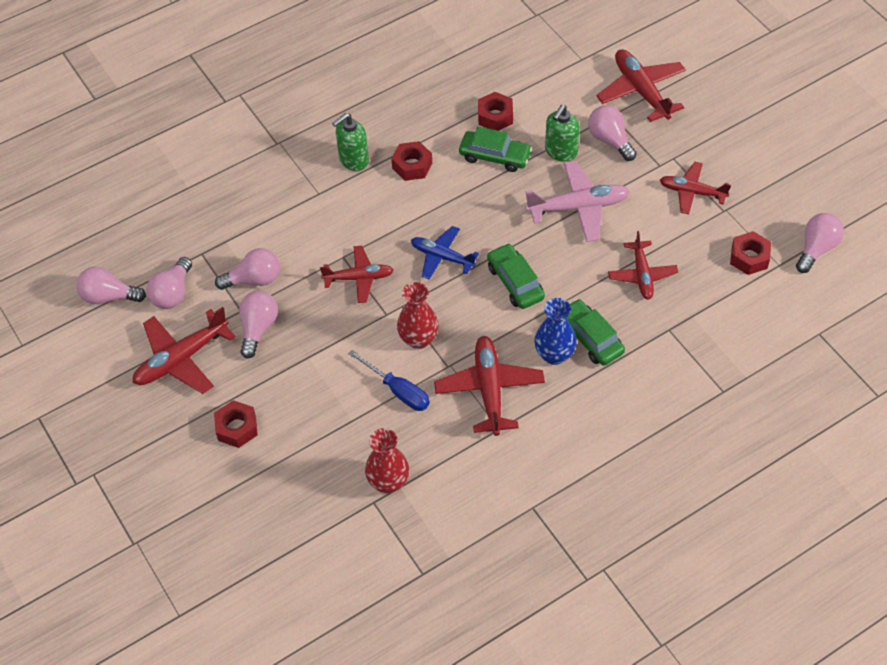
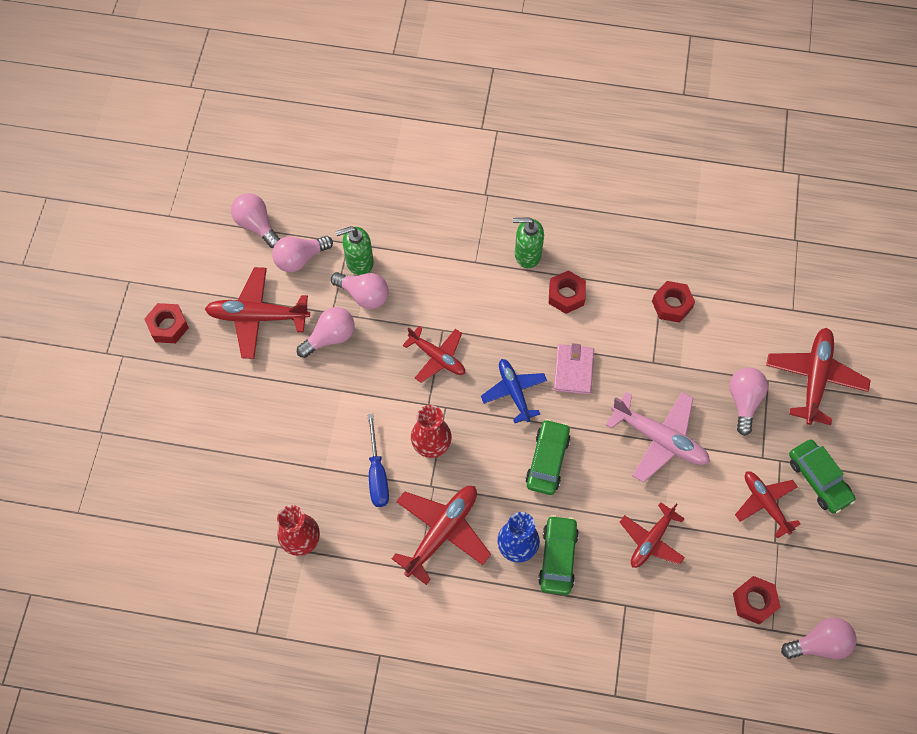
camera: 40 degrees right, 10 degrees up
(237, 428) = (243, 404): red nut -> red nut (168, 326)
(470, 210) = (573, 370): none -> pink wallet
(495, 156) = (637, 340): green car -> green car (818, 479)
(561, 151) = (693, 378): green soap dispenser -> green soap dispenser (359, 262)

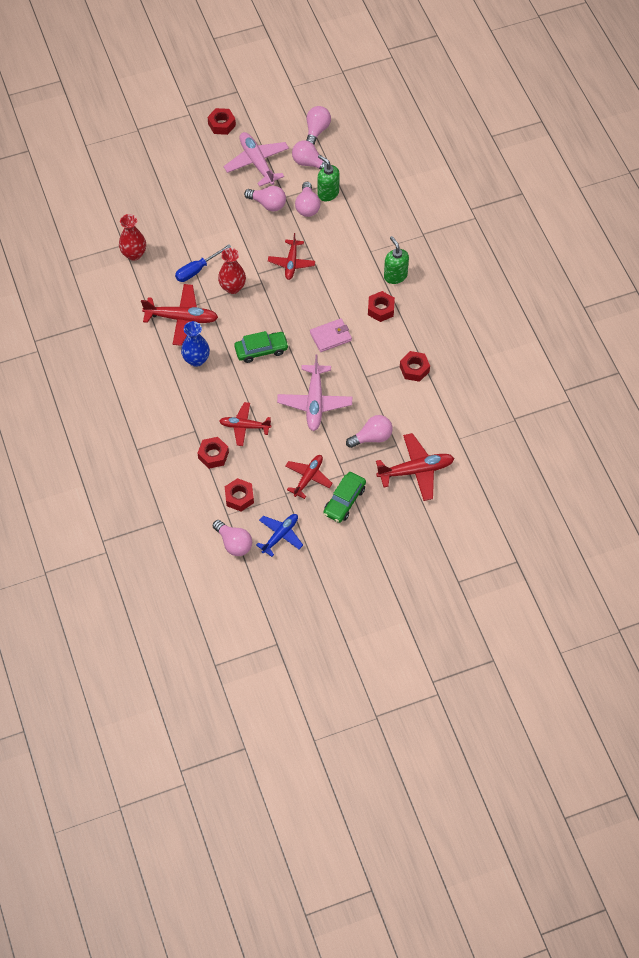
camera: 60 degrees right, 5 degrees down
(257, 316) = (257, 162): red plane -> pink plane
(514, 392) = (295, 312): blue plane -> blue plane (280, 535)
(558, 558) = (203, 383): green car -> none
(675, 601) = (213, 455): none -> red nut

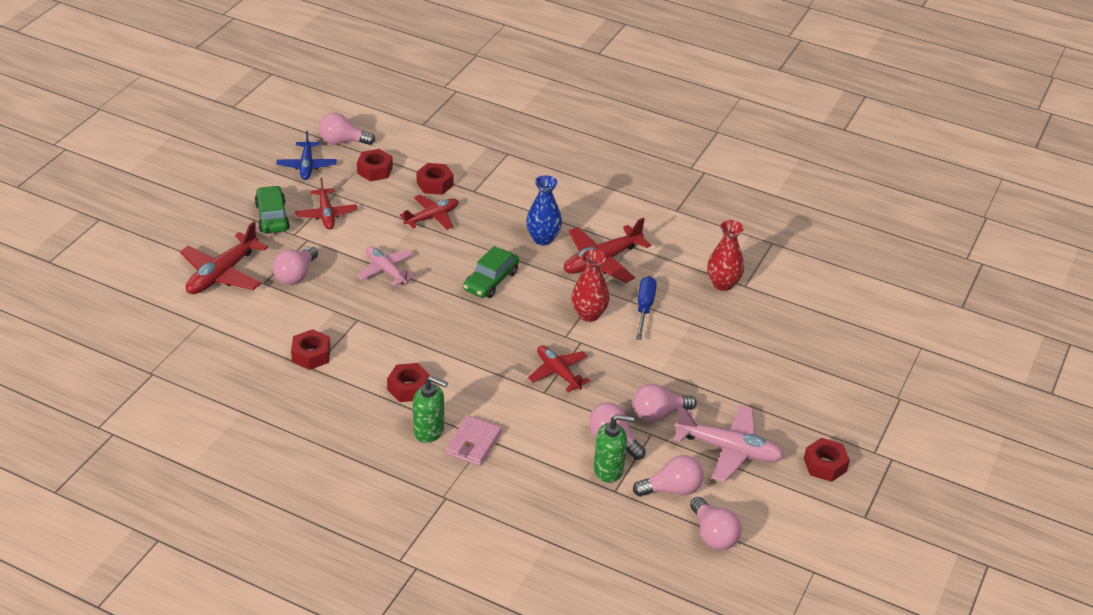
camera: 135 degrees right, 20 degrees down
(314, 402) = (386, 270): pink plane -> pink plane, size x0.66
(330, 336) = (434, 332): pink wallet -> pink wallet (473, 443)

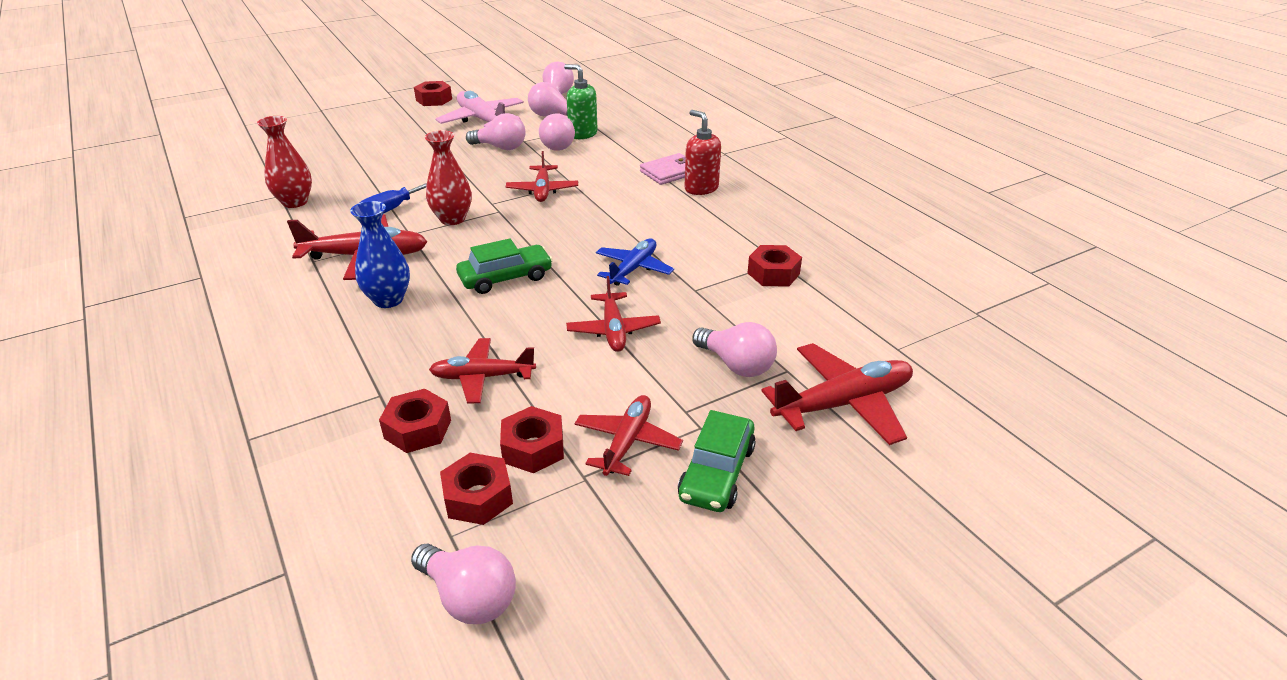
camera: 145 degrees left, 5 degrees down
(296, 275) = (736, 365): pink light bulb -> pink light bulb turned 75 degrees clockwise
(306, 166) = (585, 562): blue plane -> blue plane (633, 269)
(386, 270) = (613, 330): pink plane -> red plane
(408, 388) = (692, 219): red nut -> red nut (533, 448)
(429, 431) = (701, 188): green soap dispenser -> red soap dispenser

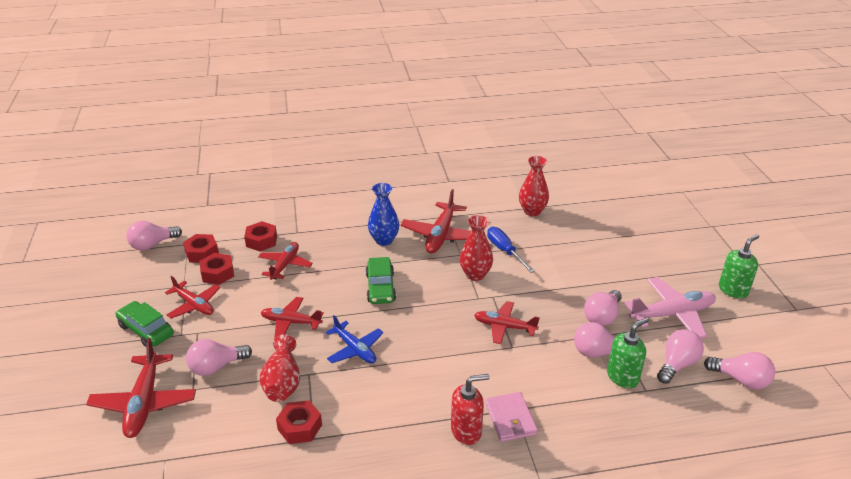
camera: 110 degrees right, 0 degrees up
(434, 100) = (733, 290): red nut -> green soap dispenser
(721, 304) = (282, 382): none -> red vase

